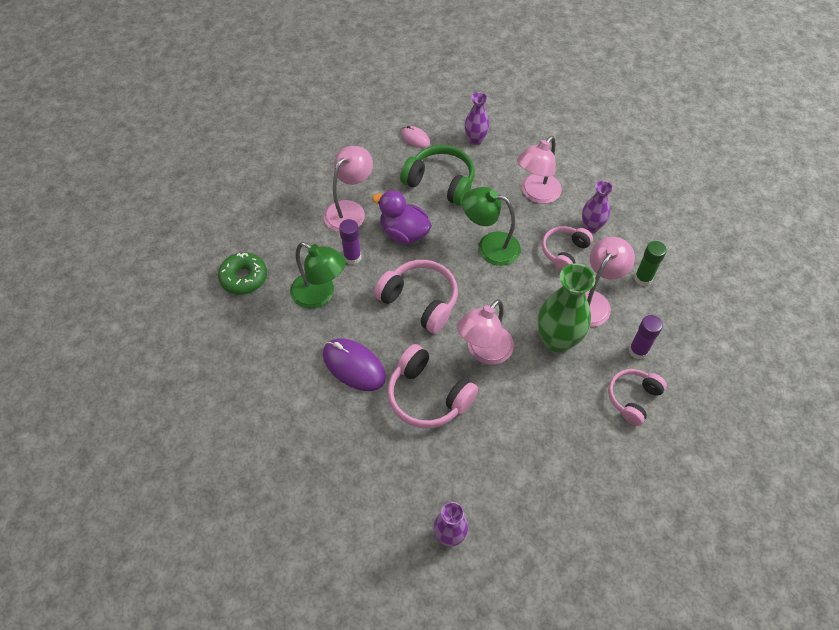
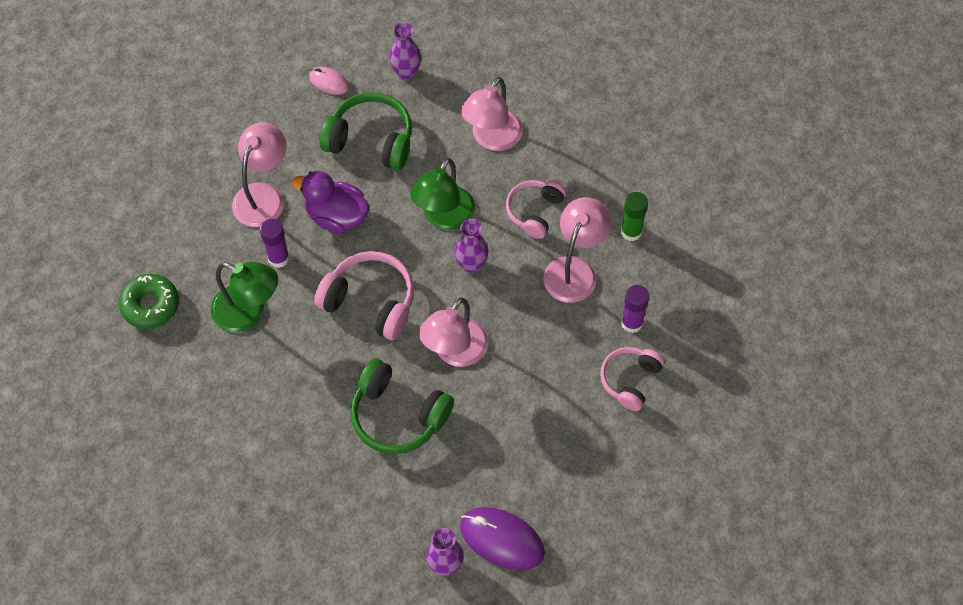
camera: 10 degrees left, 5 degrees up
(354, 366) = (306, 394): purple mouse -> purple mouse (502, 539)
(428, 396) = (398, 415): pink headphones -> green headphones
(490, 246) = (444, 217): green lamp -> green lamp turned 75 degrees counterclockwise
(557, 341) = (537, 326): green vase -> none
(591, 227) = (564, 173): purple vase -> purple vase (471, 265)

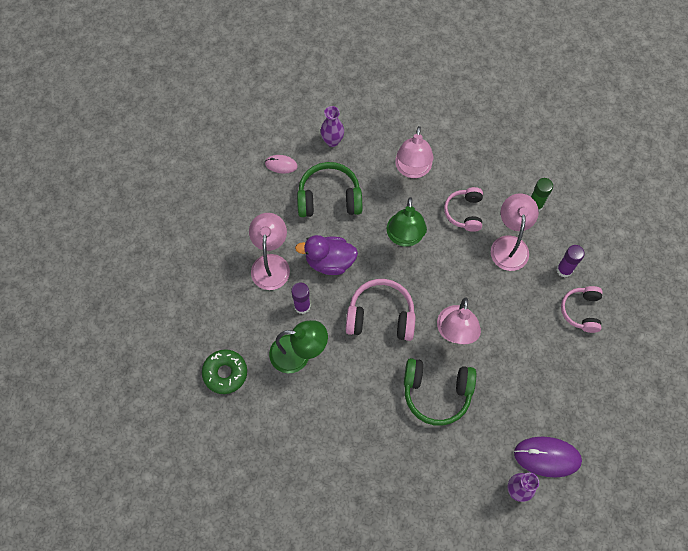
camera: 20 degrees left, 5 degrees up
(471, 265) = (438, 265): purple vase -> none

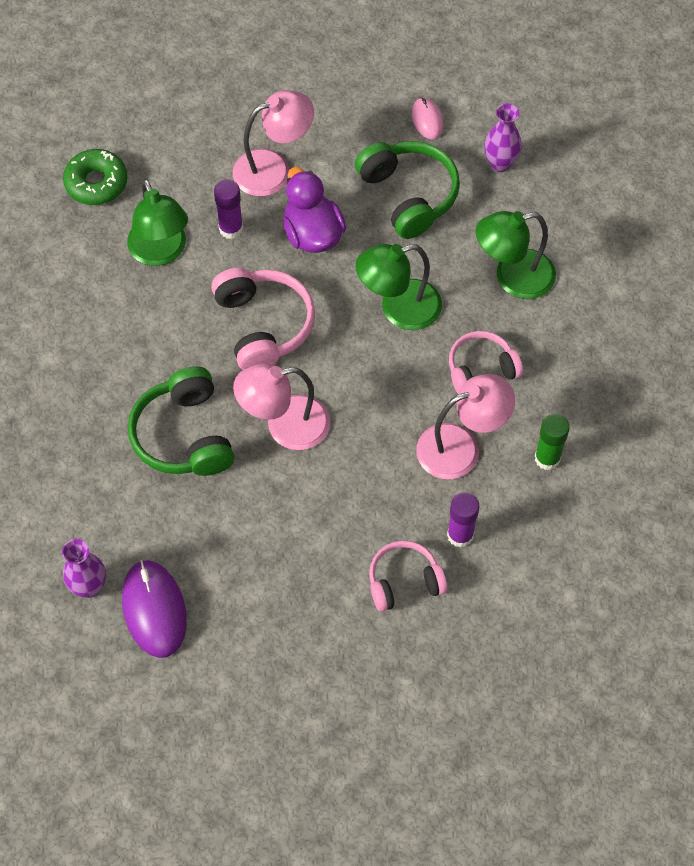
camera: 65 degrees right, 5 degrees down
(412, 169) = (512, 277): pink lamp -> green lamp

